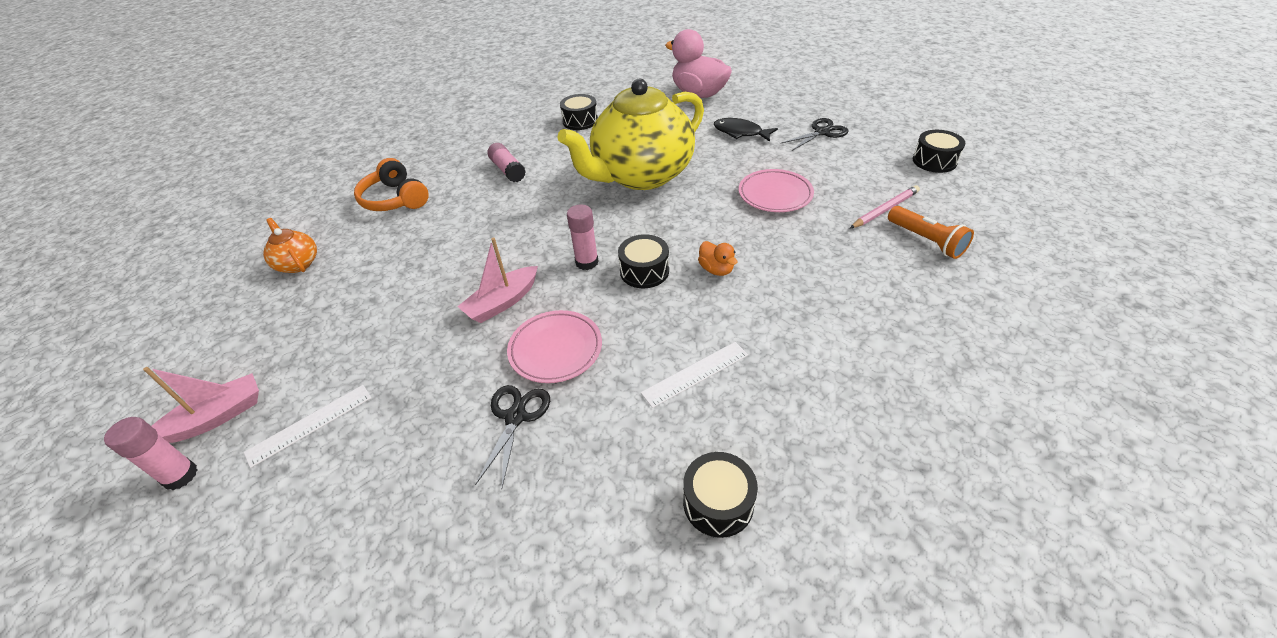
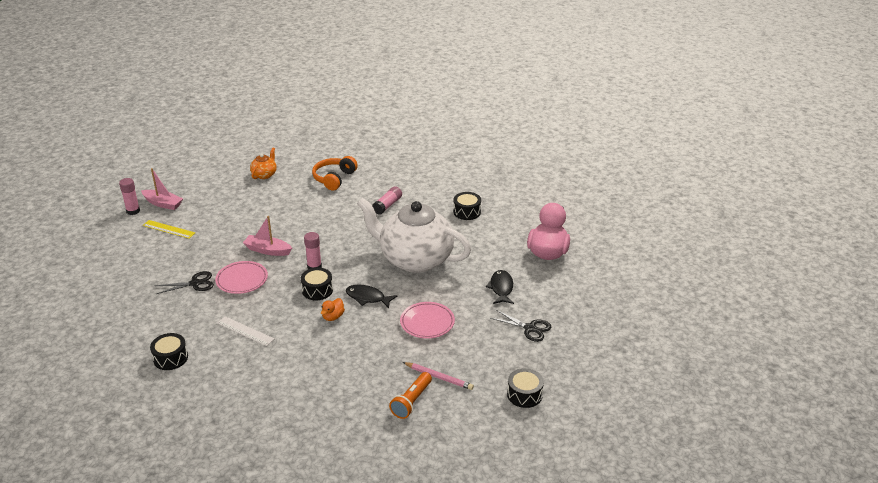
camera: 60 degrees right, 10 degrees down
(310, 424) = (168, 229): white ruler -> yellow ruler
(641, 175) = (415, 259): yellow teapot -> white teapot
(693, 229) = (367, 298): none -> black fish

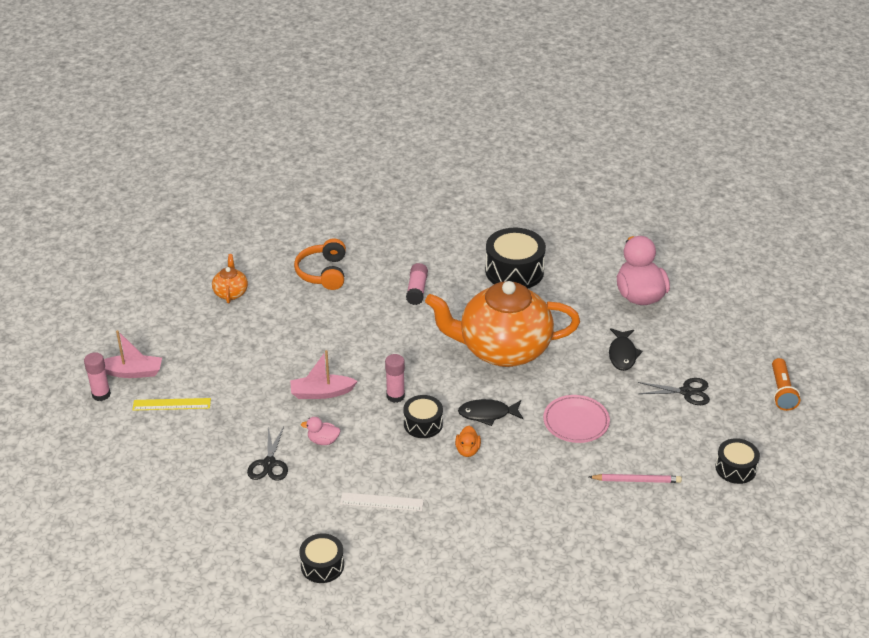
camera: 25 degrees left, 5 degrees up
(195, 283) = (269, 464): black scissors -> black scissors turned 135 degrees clockwise
(242, 280) = (323, 441): pink plate -> pink duck
(411, 401) = (630, 518): orange flashlight -> orange flashlight (781, 391)
(415, 259) = (503, 349): white teapot -> orange teapot
(467, 212) = (514, 271): black drum -> black drum, size x1.69
(501, 288) = (622, 354): black fish -> black fish turned 150 degrees counterclockwise

